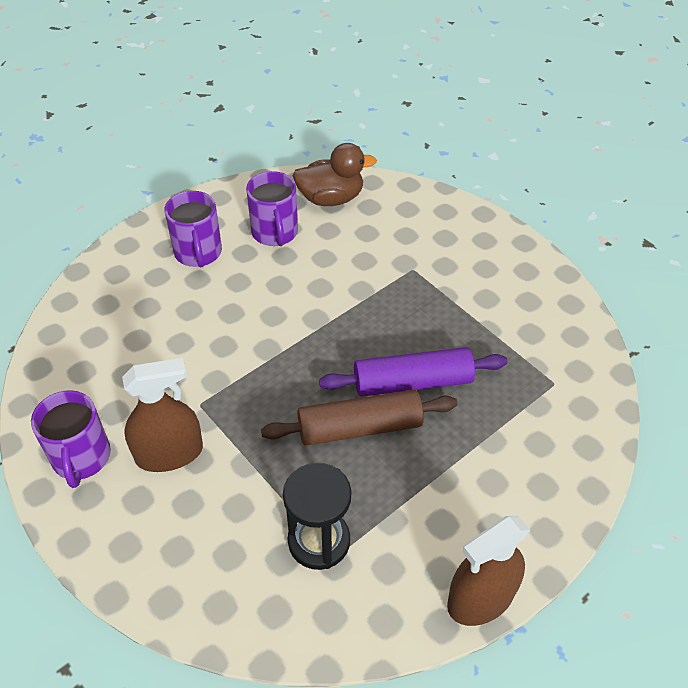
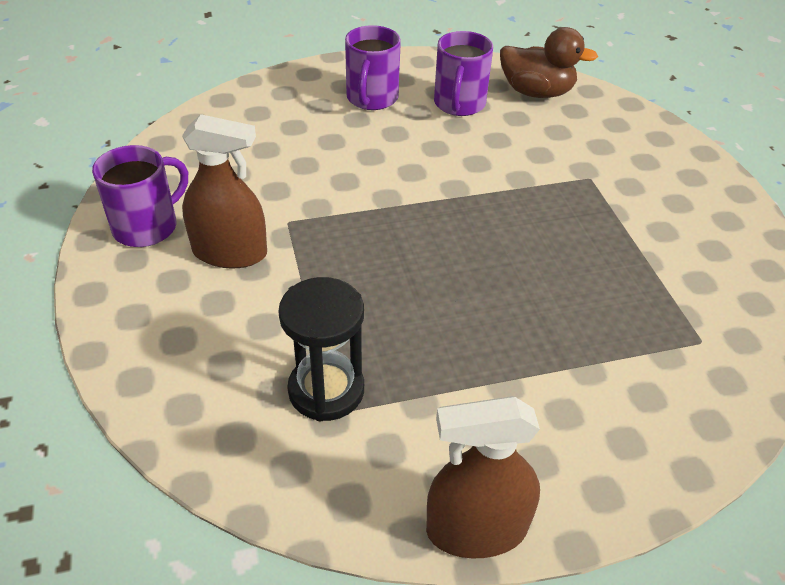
camera: 25 degrees right, 5 degrees down
(81, 458) = (147, 226): purple mug -> purple mug turned 150 degrees counterclockwise
(359, 428) = (439, 301): brown rolling pin -> none
(412, 382) = (526, 280): purple rolling pin -> none

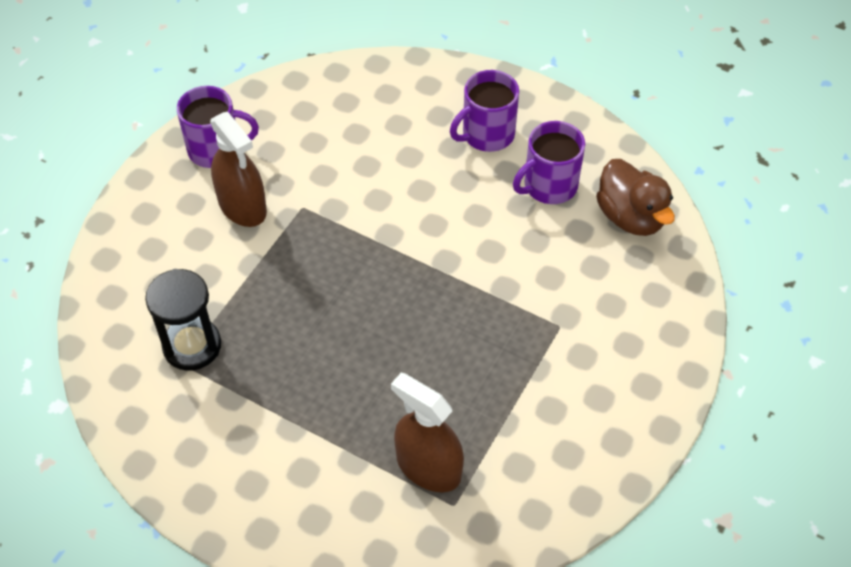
camera: 45 degrees right, 10 degrees up
(476, 529) = (173, 490): brown spray bottle -> brown spray bottle (428, 467)

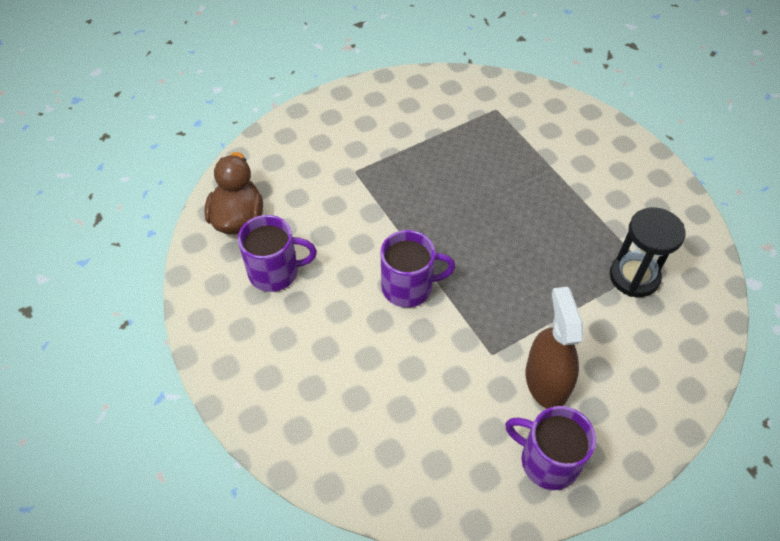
camera: 150 degrees left, 0 degrees up
(428, 467) = (500, 132): brown spray bottle -> none
(486, 134) = (286, 344): purple mug -> purple mug (409, 287)

